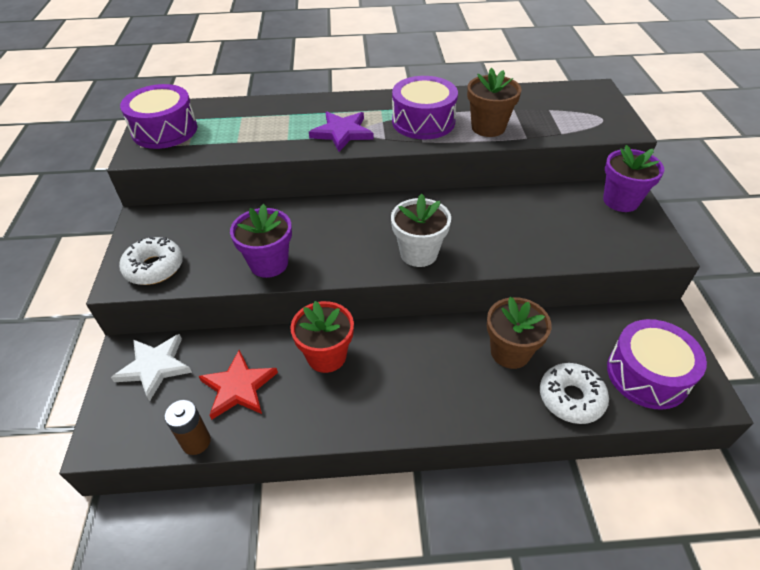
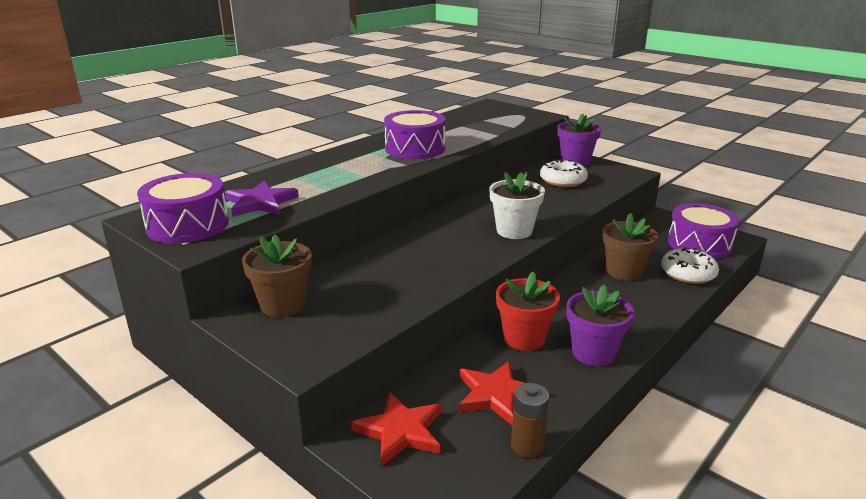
camera: 45 degrees left, 20 degrees down
(154, 267) = (320, 337): white donut -> white donut (563, 181)
(155, 367) = (400, 431): white star -> red star
(269, 263) = (420, 285): purple flower pot -> purple flower pot (593, 353)
(342, 133) = (366, 172): purple star -> purple star (260, 203)
(488, 127) = (464, 138): brown flower pot -> brown flower pot (283, 305)

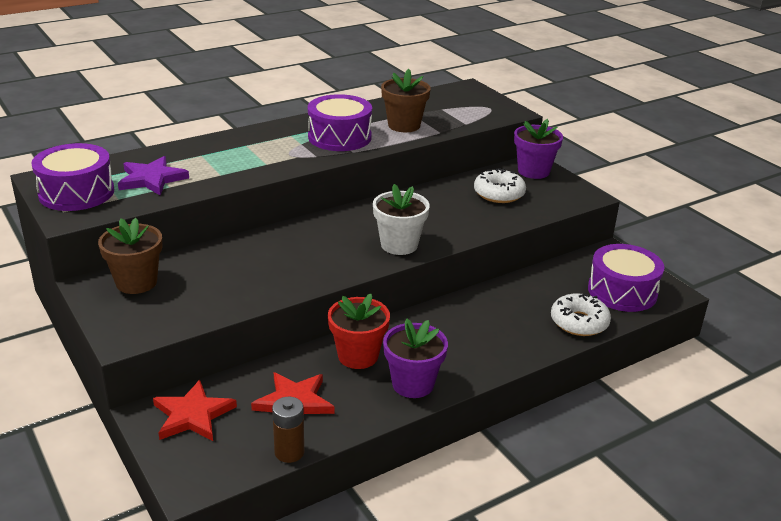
camera: 15 degrees right, 5 degrees up
(624, 272) = (512, 307): brown flower pot -> brown flower pot (404, 125)

